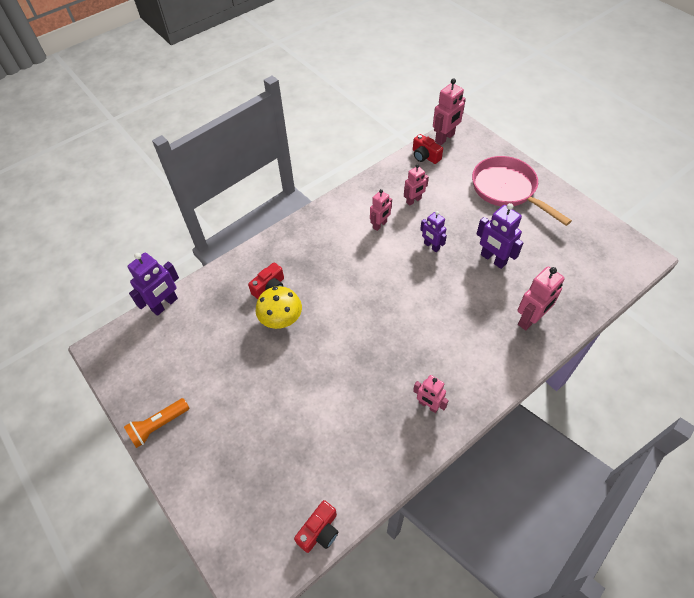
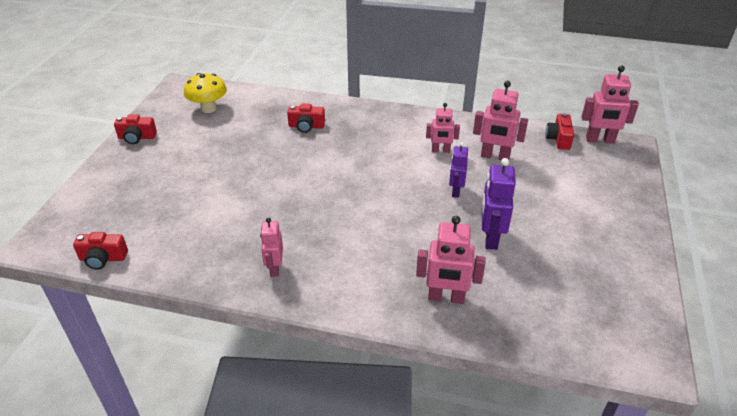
camera: 50 degrees right, 15 degrees down
(158, 426) = (137, 137): orange flashlight -> red camera
(165, 305) = (240, 90): purple robot -> none
(281, 320) = (281, 146): yellow mushroom -> yellow mushroom (208, 108)
(414, 201) = (495, 156): pink robot -> pink robot, size x1.53
(507, 190) = (594, 209): pink pan -> none

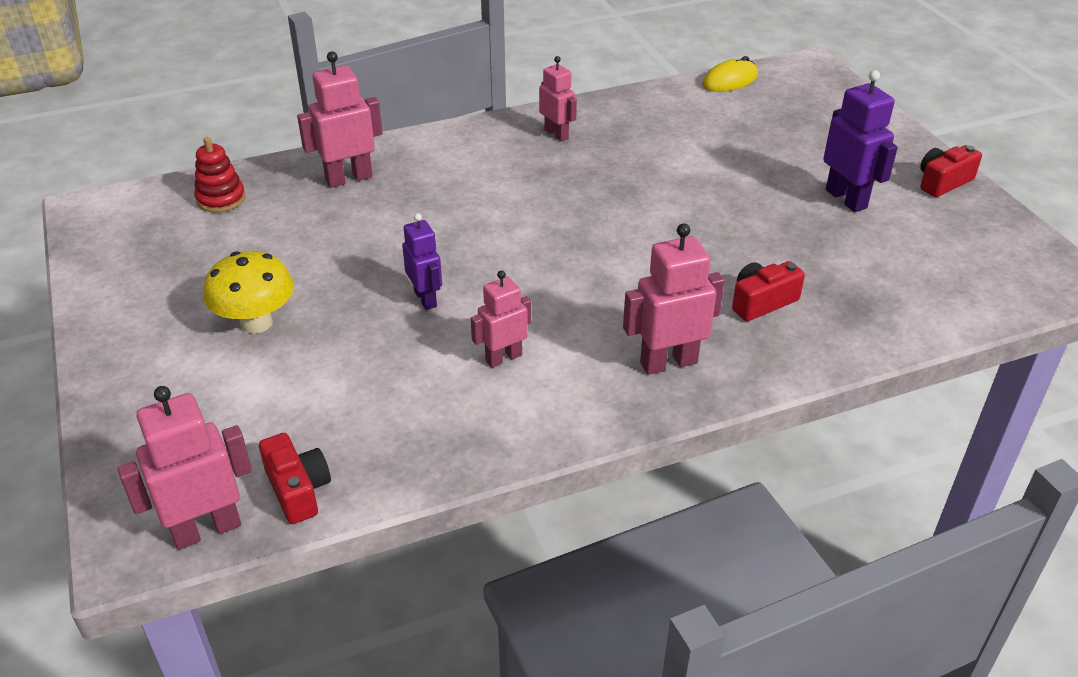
camera: 145 degrees right, 0 degrees up
(103, 258) = (730, 80): red camera -> yellow mouse
(208, 108) = (947, 262): yellow mushroom -> yellow mushroom (256, 323)
(490, 238) = (333, 256): purple robot -> purple robot (846, 199)
(495, 156) = (402, 388): pink robot -> pink robot (668, 362)
(547, 322) = (221, 199): none -> red stacking toy

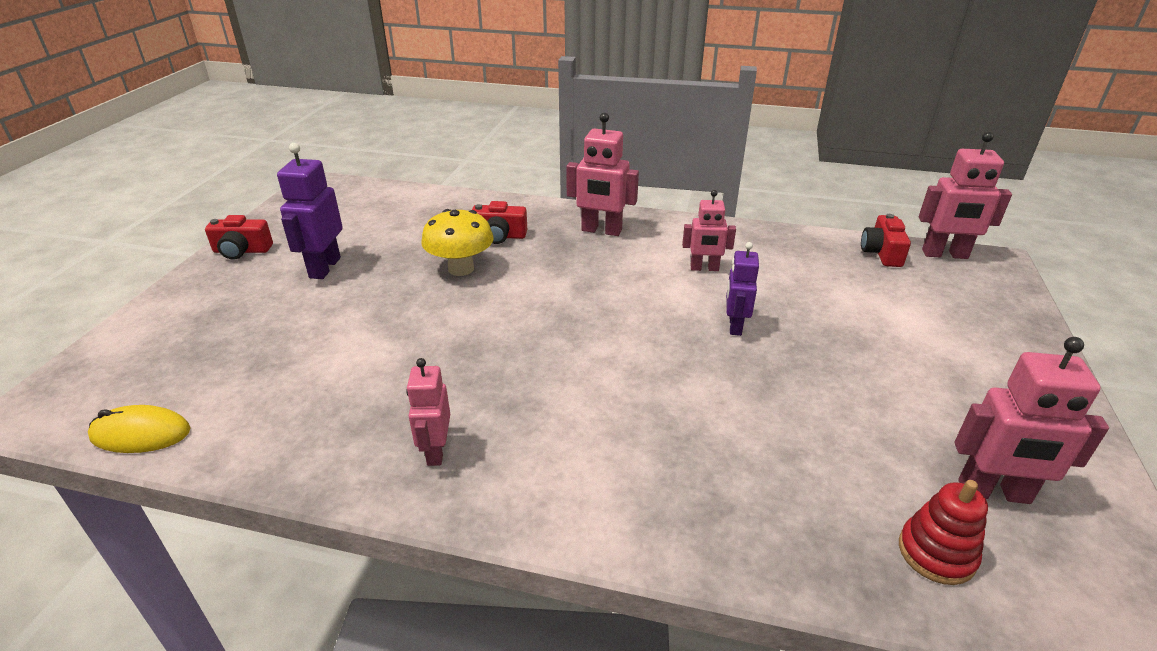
camera: 145 degrees left, 5 degrees down
(256, 323) = (899, 363): yellow mushroom -> yellow mushroom (461, 269)
(349, 178) = (741, 505): pink robot -> pink robot (994, 492)

